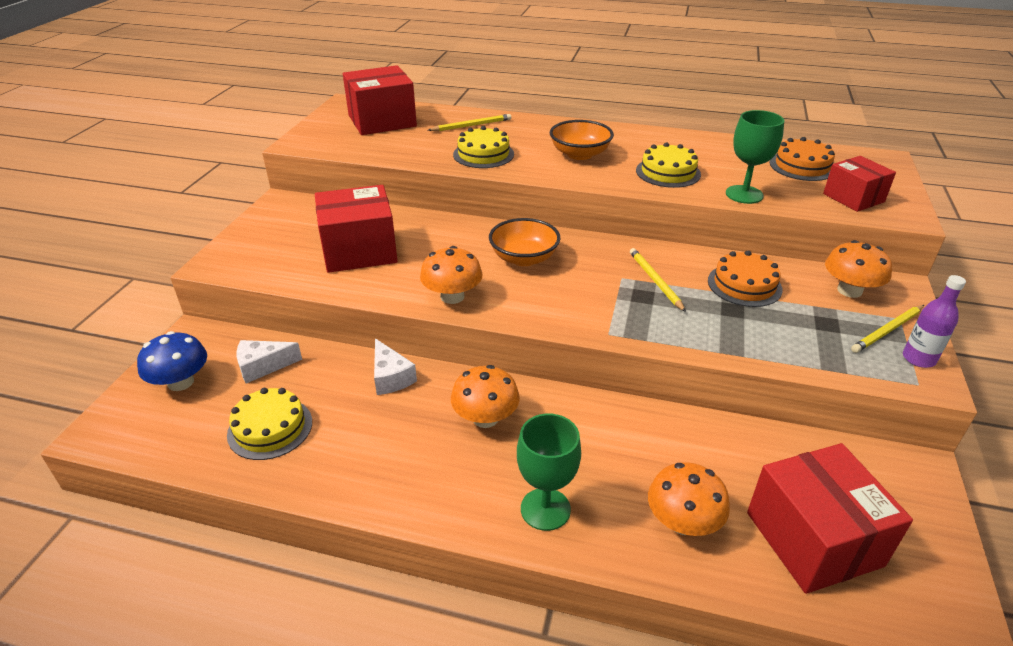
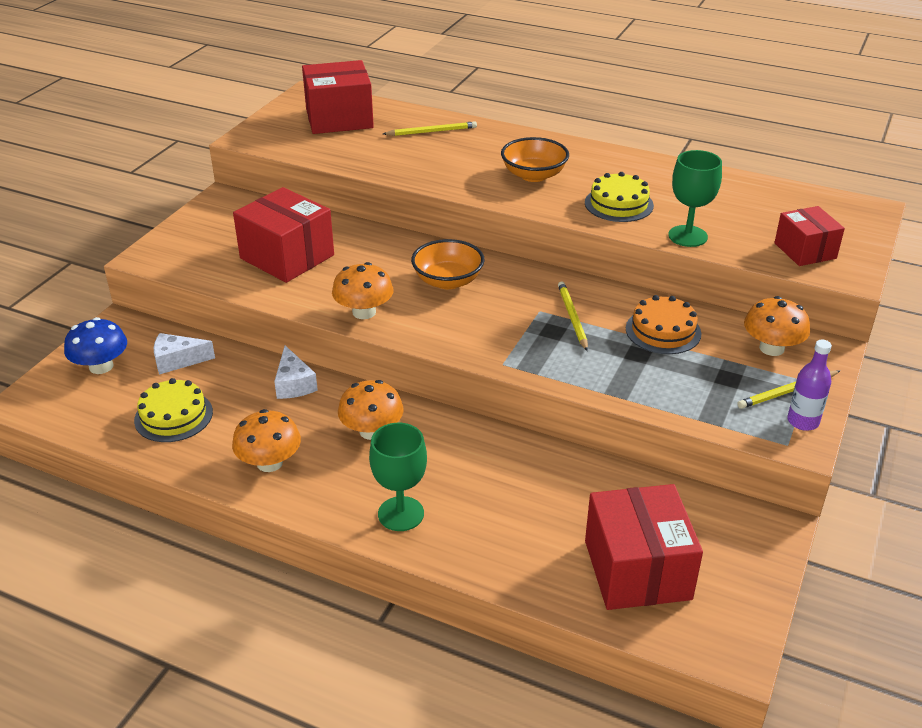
camera: 10 degrees right, 0 degrees up
(359, 250) = (287, 257): red box -> red box turned 45 degrees clockwise
(483, 154) = (432, 166): yellow cake -> none
(683, 522) = (522, 540): orange mushroom -> orange mushroom (269, 463)
(802, 166) = (770, 210): orange cake -> none

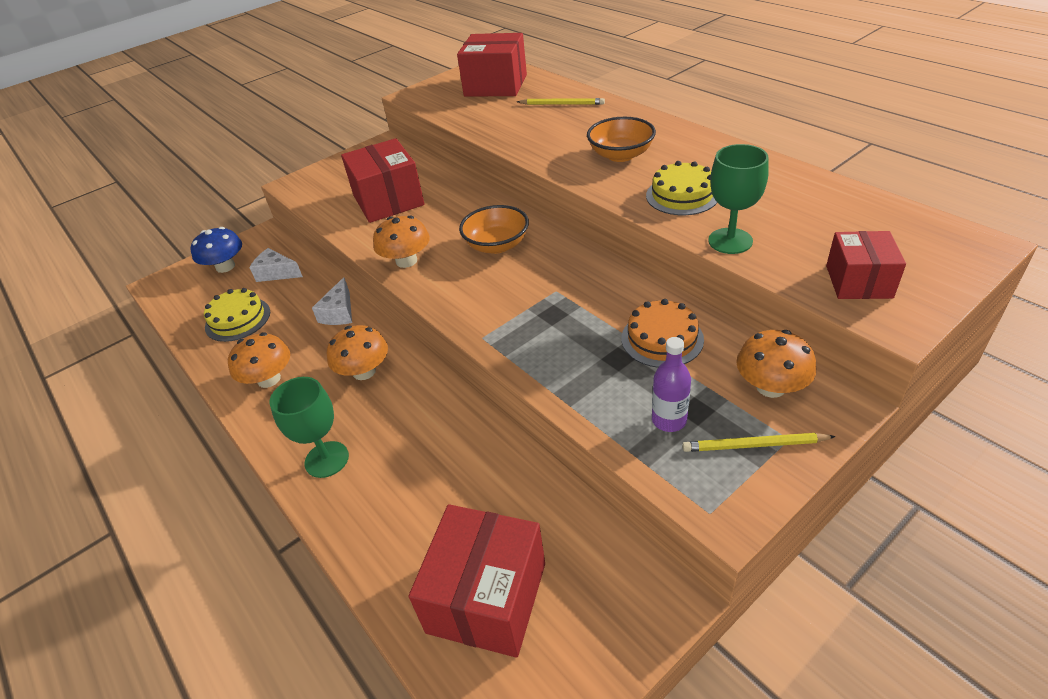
camera: 30 degrees right, 5 degrees up
(572, 317) = (581, 304): yellow pencil -> none
(803, 421) = (748, 488): purple bottle -> purple bottle (669, 420)

